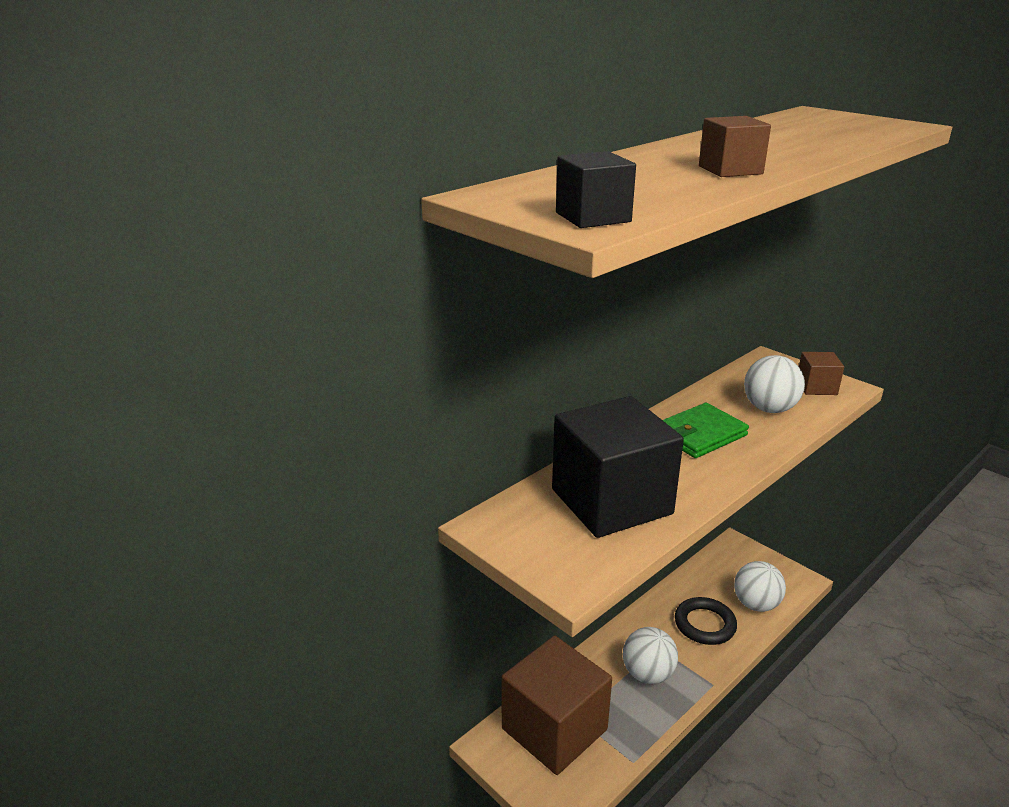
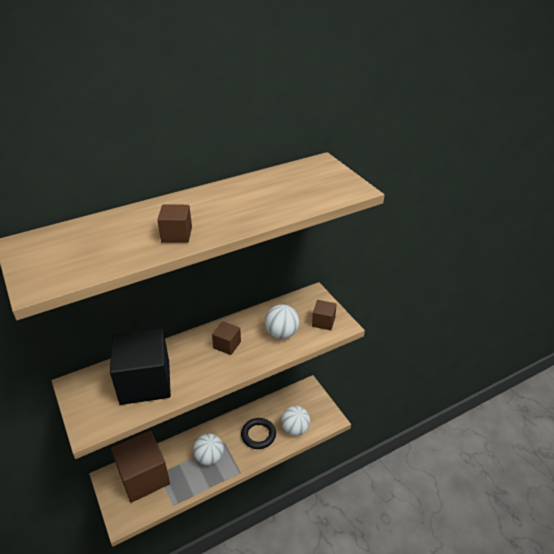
camera: 15 degrees right, 10 degrees up
(593, 217) = (47, 276): black cube -> none
(699, 434) = (227, 345): green wallet -> brown cube

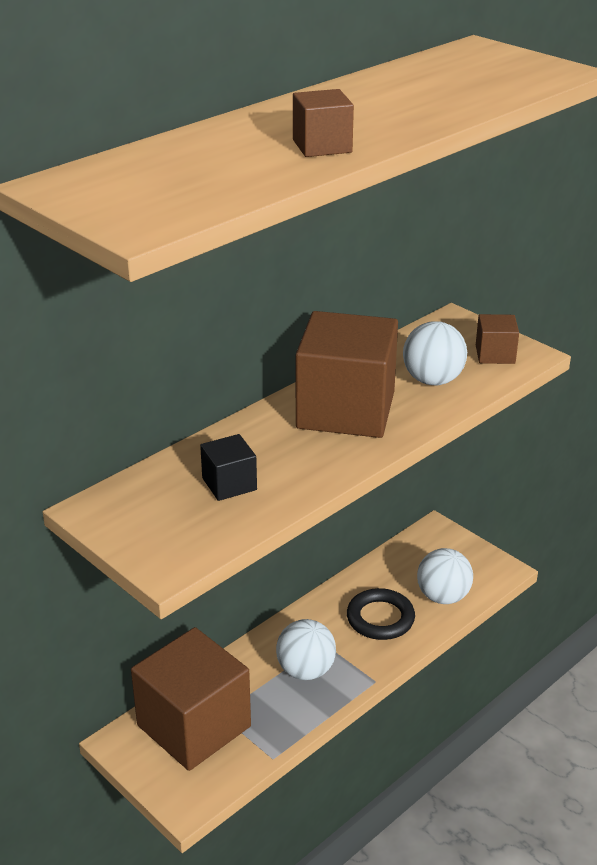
camera: 15 degrees left, 5 degrees down
(145, 382) = (229, 484): black cube -> black cube, size x0.45
(227, 345) = (346, 410): brown cube -> brown cube, size x2.22

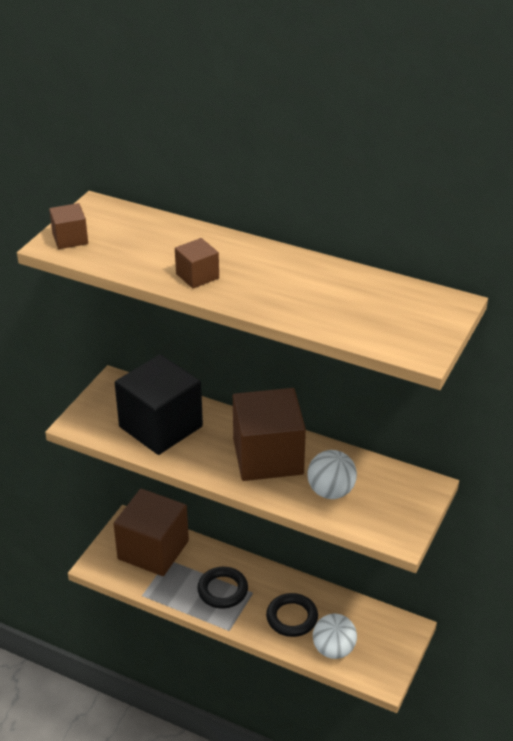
camera: 70 degrees right, 5 degrees up
(229, 484) = (161, 426): black cube -> black cube, size x2.22
(306, 670) = (222, 590): white ball -> black ring
(495, 354) = (389, 519): brown cube -> brown cube (70, 239)

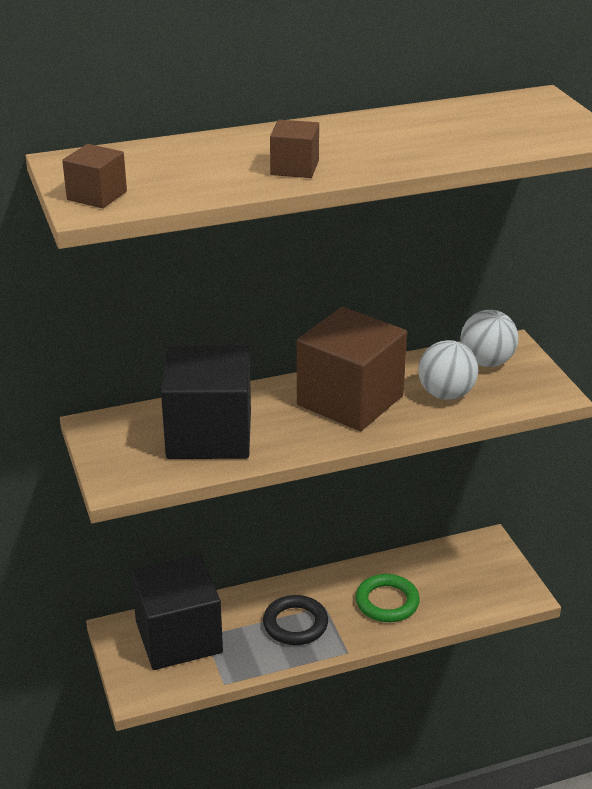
camera: 45 degrees left, 5 degrees down
(153, 550) = (178, 637): brown cube -> black cube
(292, 617) = (387, 602): black ring -> green ring
(333, 649) = (455, 601): white ball -> white ball (486, 362)

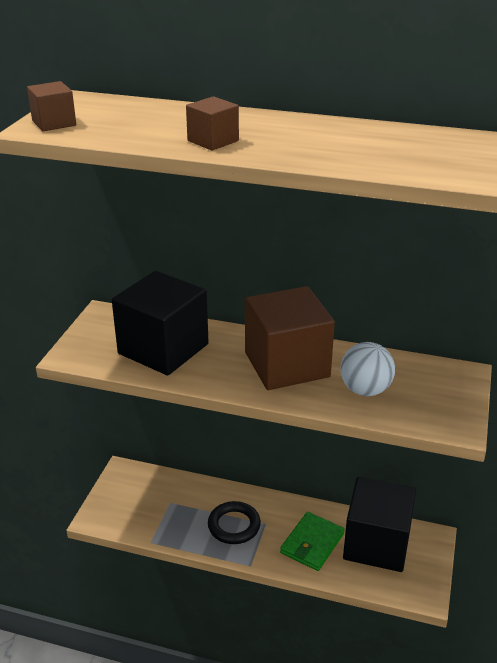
camera: 35 degrees right, 0 degrees up
(178, 637) = (153, 495): black cube -> black cube (376, 543)
(387, 602) = (312, 543): green ring -> green wallet
(486, 362) = (427, 378): white ball -> none

